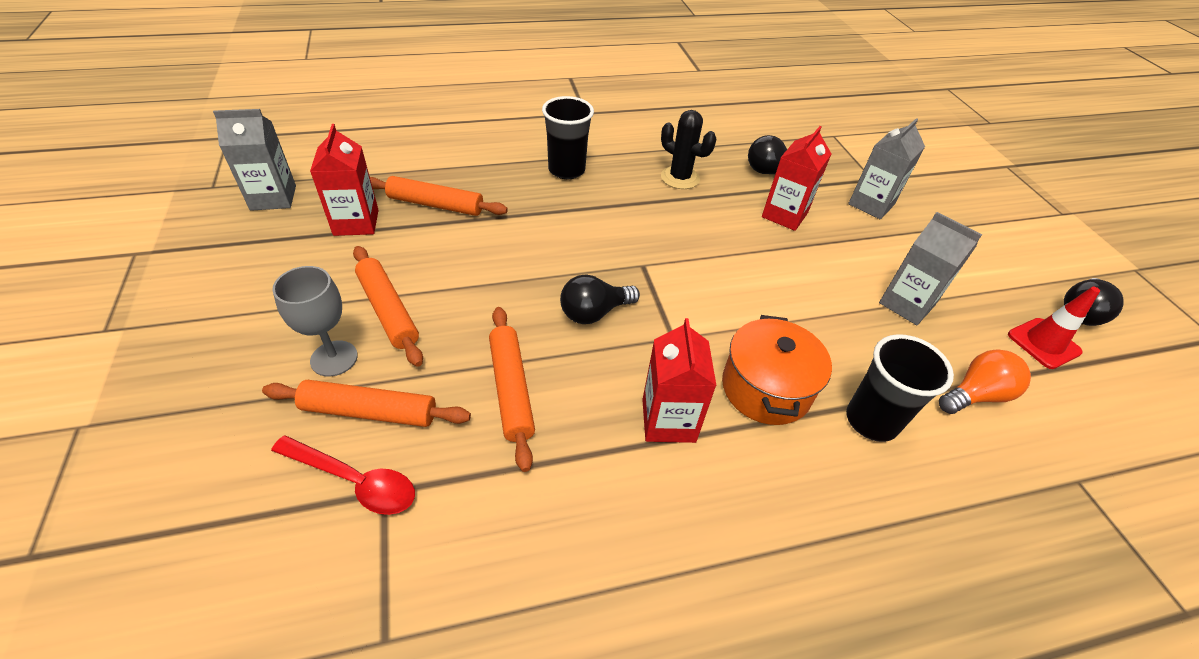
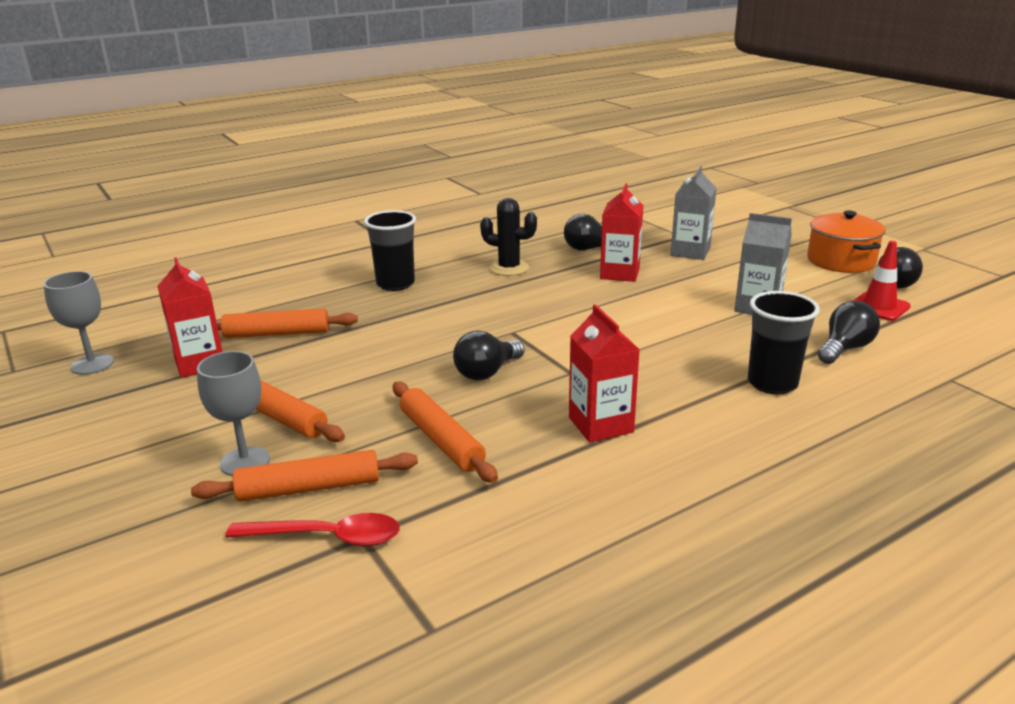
camera: 15 degrees left, 20 degrees down
(273, 198) = (92, 364): grey carton -> grey goblet
(766, 388) = (672, 385): orange pot -> orange pot (841, 261)
(975, 395) = (845, 349): orange light bulb -> black light bulb

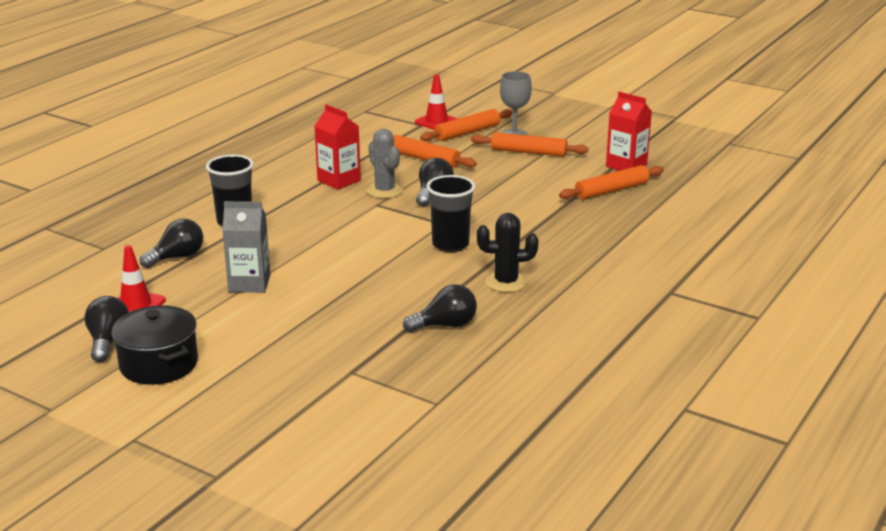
camera: 155 degrees right, 0 degrees up
(92, 364) = (690, 153): grey goblet -> none
(326, 537) = (436, 122): red spoon -> red traffic cone
(395, 284) = (587, 245): black cup -> black cup (450, 245)
(546, 391) = (384, 191): none -> grey cactus
(619, 273) = (393, 297): red carton -> none
(690, 252) = (332, 344): grey carton -> none
(841, 261) = (159, 364): orange pot -> black pot
(845, 349) = (177, 257): black light bulb -> black light bulb turned 150 degrees counterclockwise

